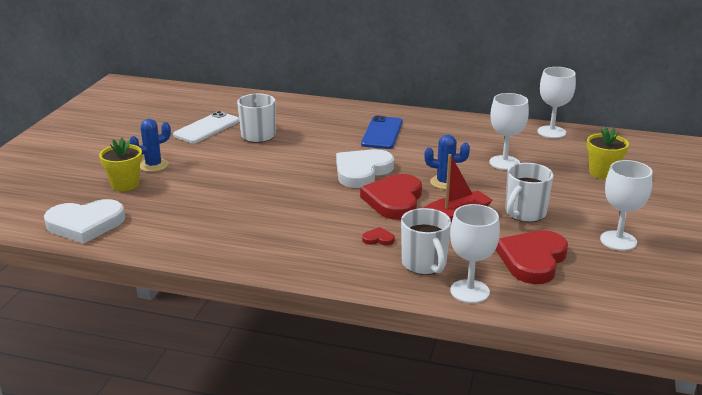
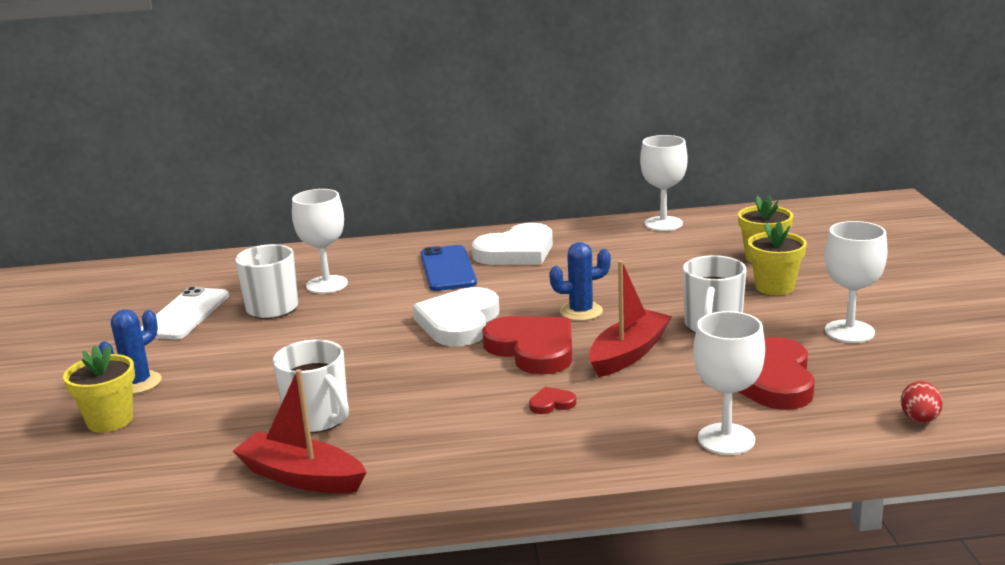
camera: 20 degrees left, 5 degrees down
(85, 224) = (84, 494): white heart -> white heart (516, 251)
(202, 245) = (301, 477): none -> red boat
(394, 200) = (533, 349): red heart -> red heart turned 150 degrees clockwise
(424, 264) = (639, 420): white mug -> white mug (318, 419)
(504, 163) = (636, 271): white goblet -> white goblet (327, 284)
(592, 196) = (774, 287): none -> yellow flower pot
(613, 314) = (919, 420): none -> red egg

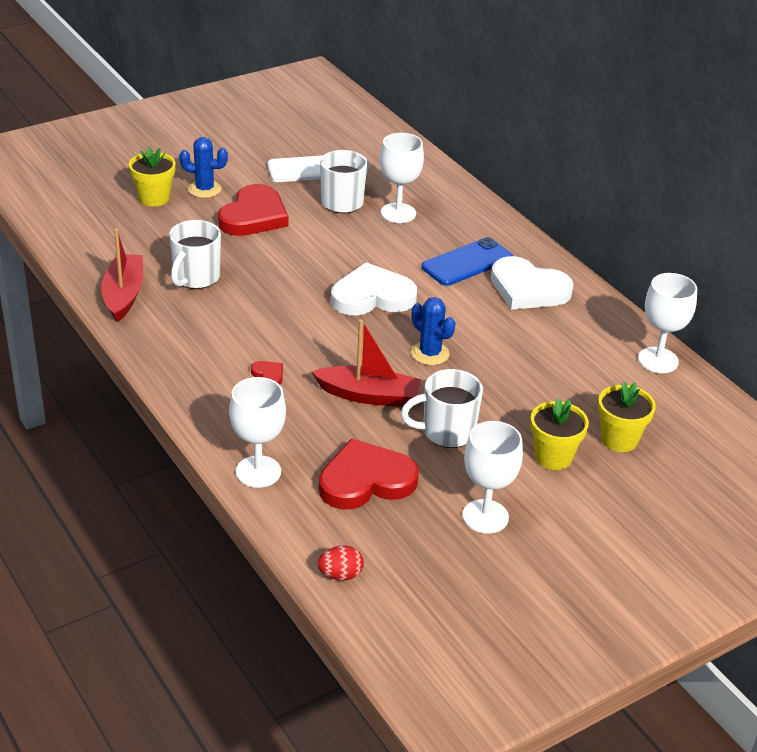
camera: 60 degrees right, 15 degrees up
(533, 349) = (348, 344): red heart -> red heart (254, 216)

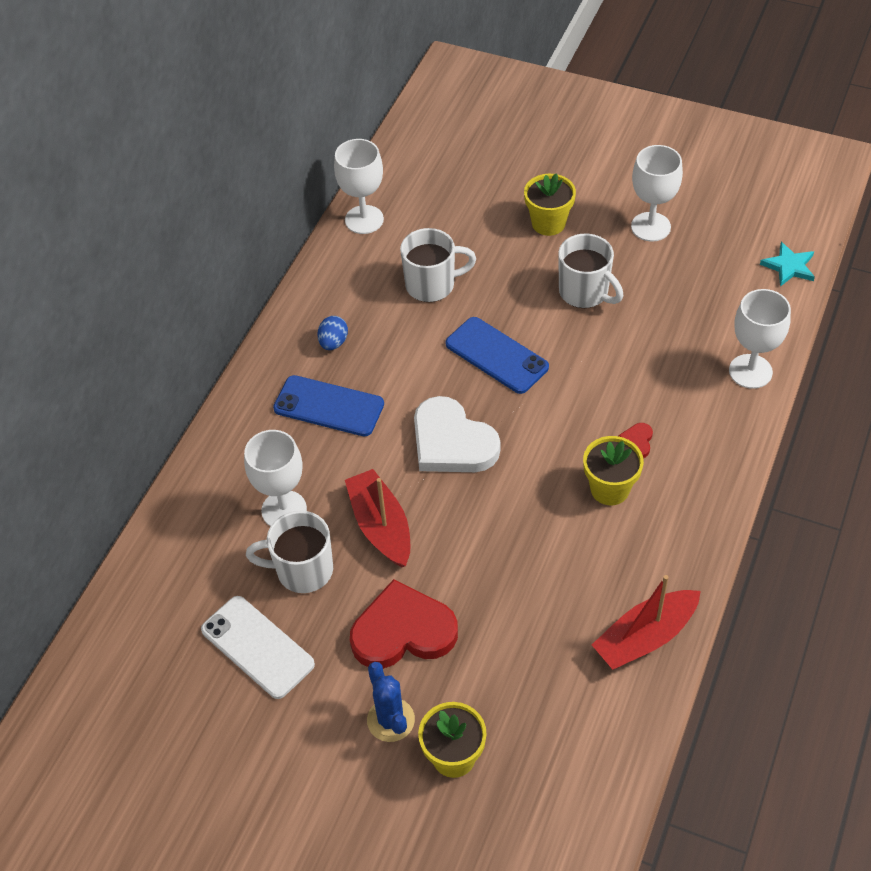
camera: 120 degrees left, 15 degrees up
(195, 278) = (559, 599): white mug -> white mug (432, 285)
(340, 575) = (789, 266): red egg -> turquoise star
(366, 480) = (688, 306): red heart -> none
(369, 395) = (592, 361): red boat -> red boat (381, 526)
(430, 353) = (496, 355): blue cactus -> blue phone
(528, 289) = (333, 342): white heart -> blue egg
(619, 439) = (490, 199): yellow flower pot -> yellow flower pot (610, 489)

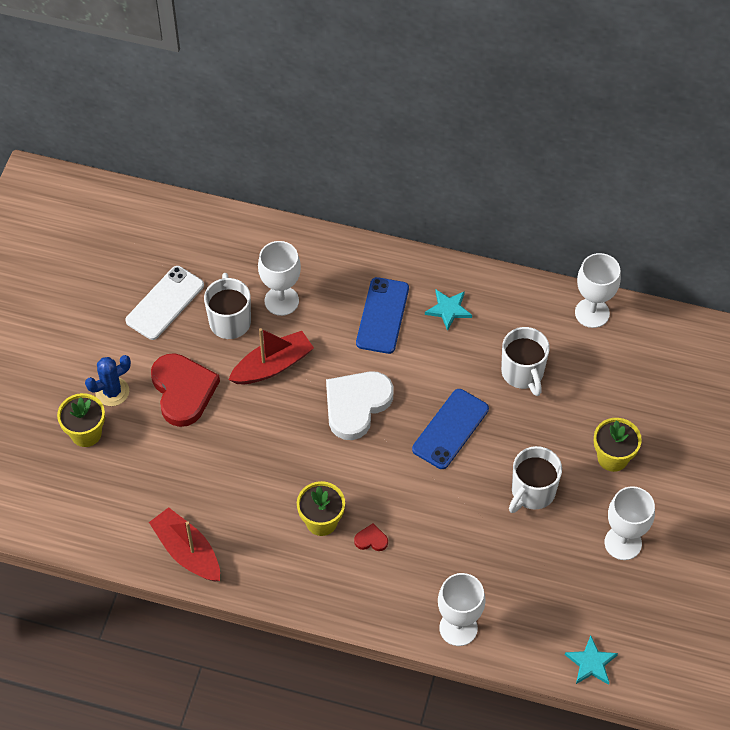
camera: 80 degrees right, 5 degrees up
(333, 342) = (448, 309): blue egg -> turquoise star

